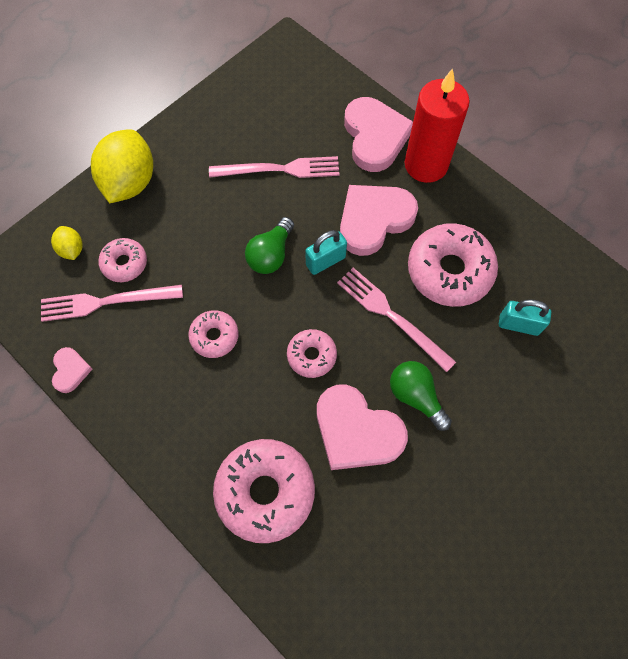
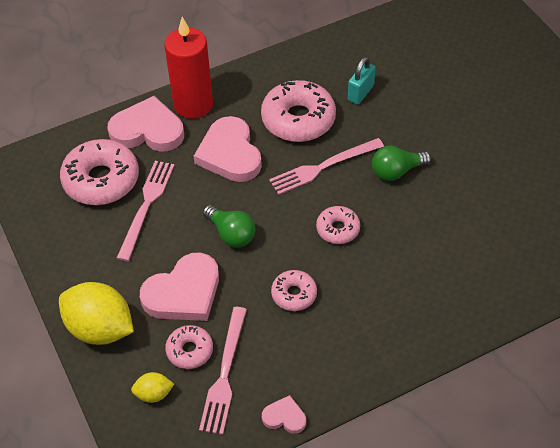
camera: 70 degrees left, 15 degrees down
(265, 492) = (444, 290): pink donut -> pink donut (101, 180)
(325, 261) = (254, 197): turquoise padlock -> none
(356, 431) = (412, 216): pink heart -> pink heart (183, 293)

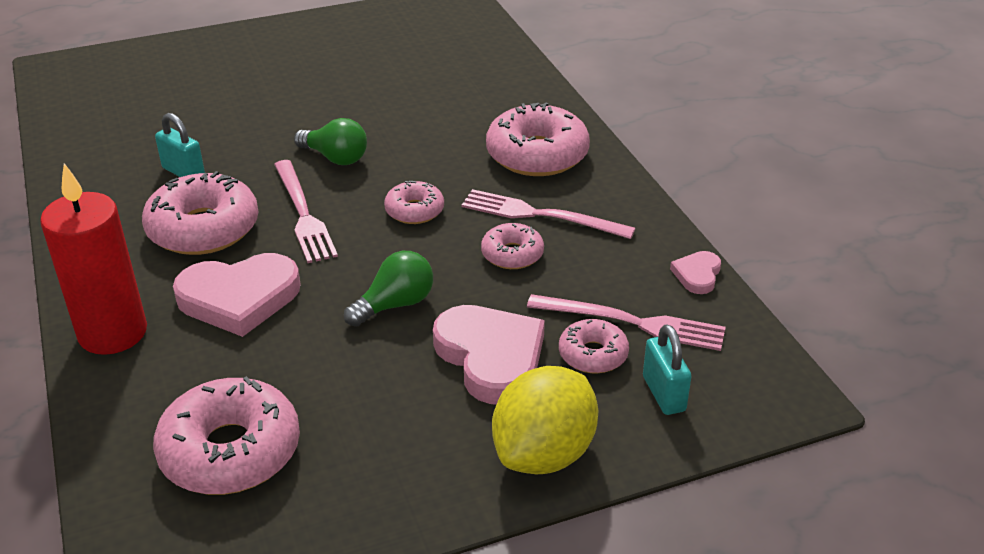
camera: 85 degrees left, 15 degrees down
(146, 206) = (310, 394): pink fork -> pink fork (540, 215)
(148, 130) = (141, 389): pink heart -> none
(154, 394) = (664, 394): yellow lemon -> turquoise padlock
(396, 171) = (335, 158): green light bulb -> green light bulb turned 45 degrees counterclockwise
(430, 299) = (537, 155): none -> pink donut

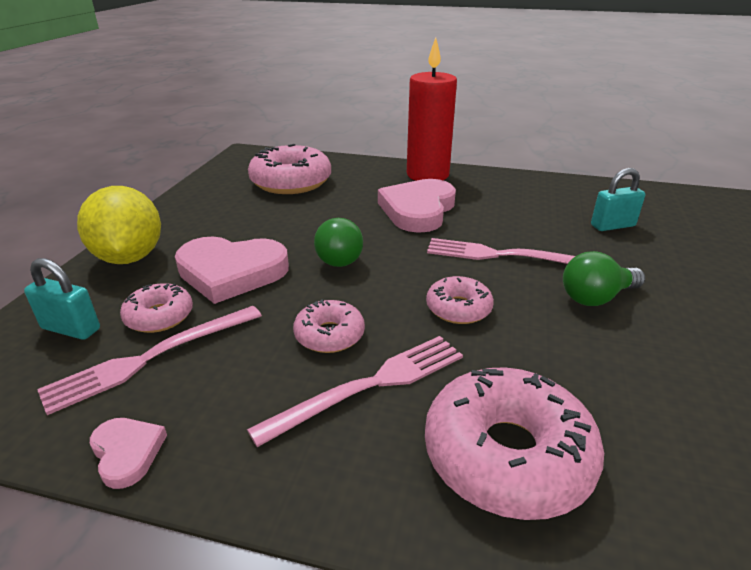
camera: 125 degrees right, 5 degrees down
(203, 229) = (517, 216): pink donut -> none

